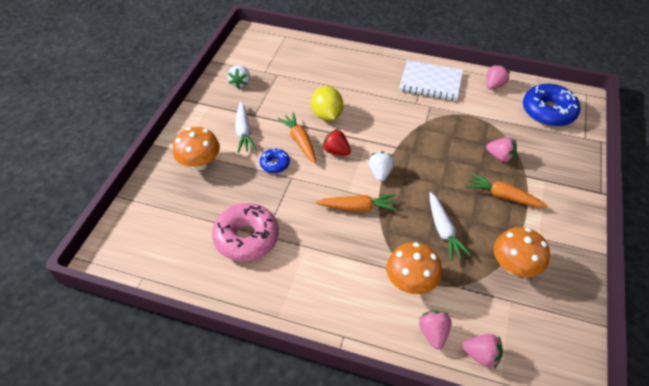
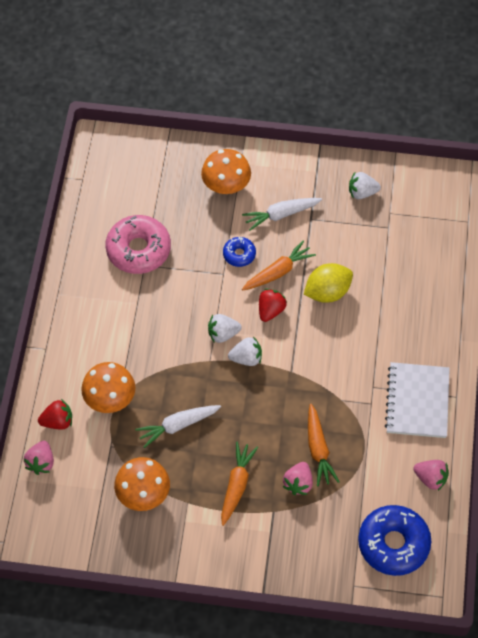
camera: 80 degrees right, 10 degrees up
(353, 186) = (223, 334): none -> white strawberry
(357, 207) = (193, 341): orange carrot -> orange carrot (318, 449)
(433, 333) = (58, 421): pink strawberry -> red strawberry

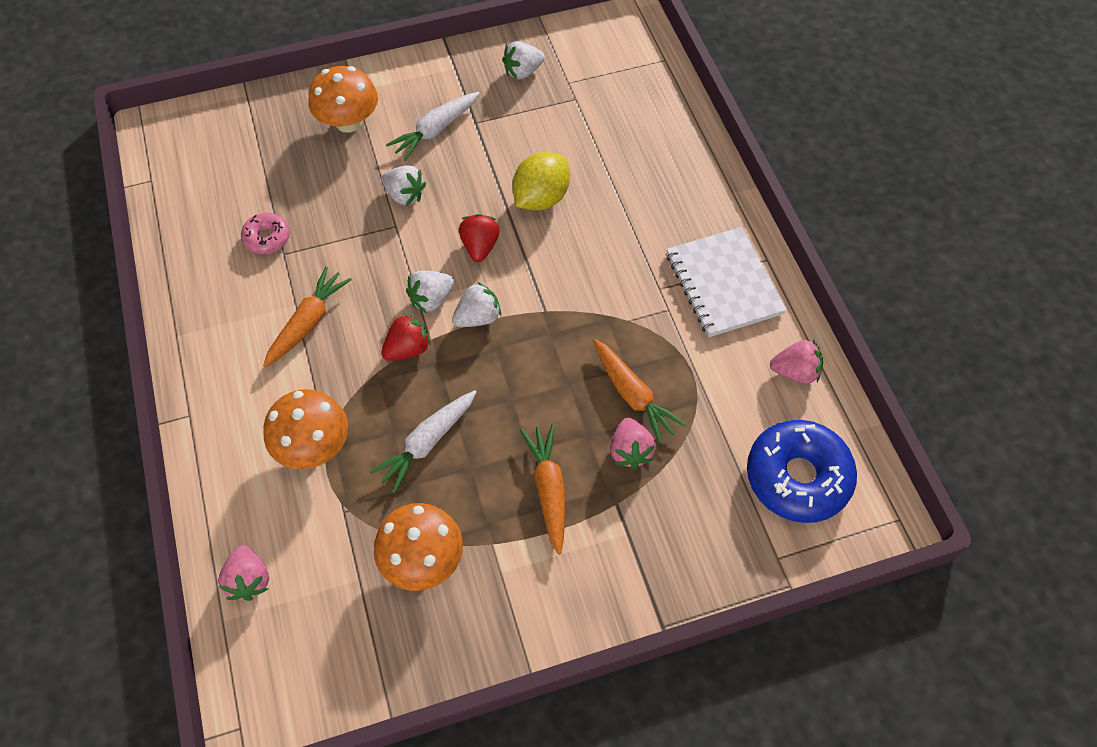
camera: 25 degrees left, 0 degrees up
(58, 421) = (250, 509): red strawberry -> red strawberry (407, 349)
(138, 250) = (267, 238): pink donut -> pink donut, size x0.51
(239, 254) = (405, 195): blue donut -> white strawberry
(278, 272) = (465, 198): orange carrot -> orange carrot (307, 323)

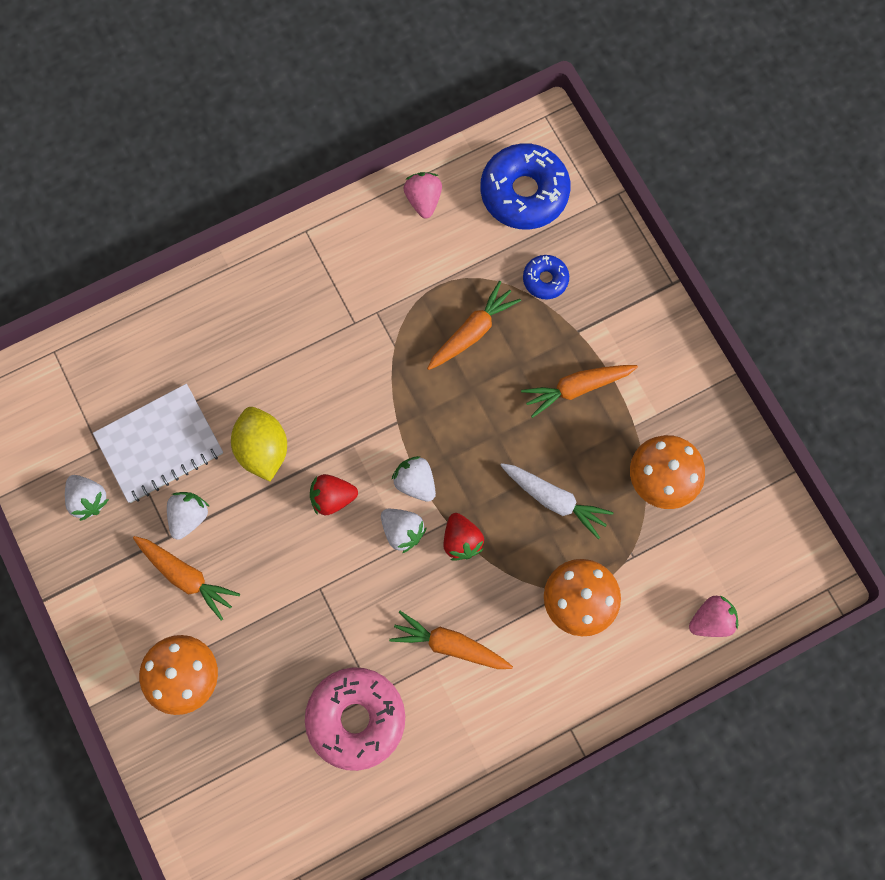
camera: 100 degrees left, 15 degrees up
(267, 238) = (356, 718): pink donut -> pink donut, size x1.97
(405, 195) = (279, 588): white strawberry -> white strawberry (189, 516)
(407, 349) = (461, 540): red strawberry -> red strawberry turned 150 degrees counterclockwise
(436, 130) = (186, 576): white carrot -> orange carrot
(541, 198) = (263, 449): yellow lemon -> yellow lemon turned 45 degrees clockwise
(630, 451) = (527, 326): pink strawberry -> none
(685, 480) = (545, 279): none -> blue donut
(724, 284) = (339, 266): white notebook -> white notebook (159, 444)

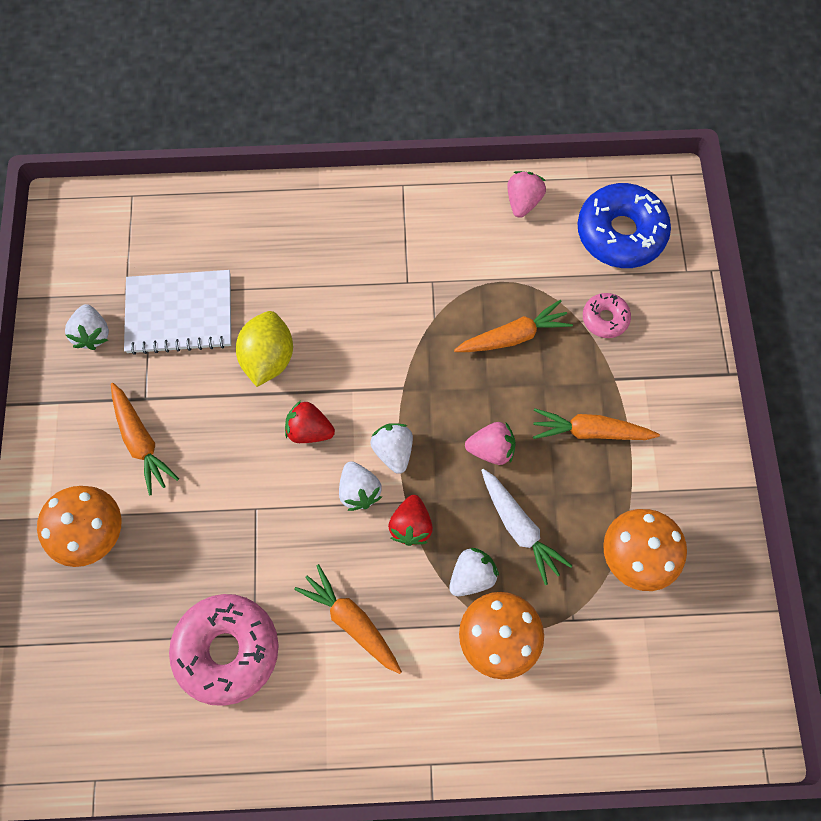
camera: 25 degrees right, 5 degrees down
(189, 516) = (172, 388): white strawberry -> white strawberry (472, 575)
(545, 279) = (605, 318): blue donut -> pink donut
(711, 620) = (625, 721): pink strawberry -> pink strawberry (491, 449)

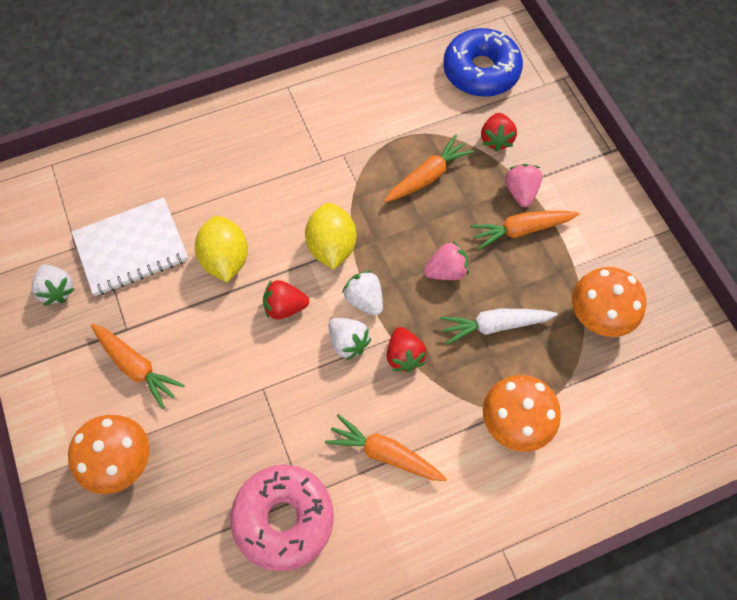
camera: 20 degrees left, 5 degrees down
(381, 381) = (331, 247): none -> yellow lemon
(472, 575) = (472, 379): white strawberry -> none
(519, 527) = (495, 325): white carrot -> white carrot turned 135 degrees clockwise
(523, 202) = (392, 71): pink strawberry -> pink strawberry (520, 192)
(605, 318) = (496, 139): pink donut -> red strawberry

